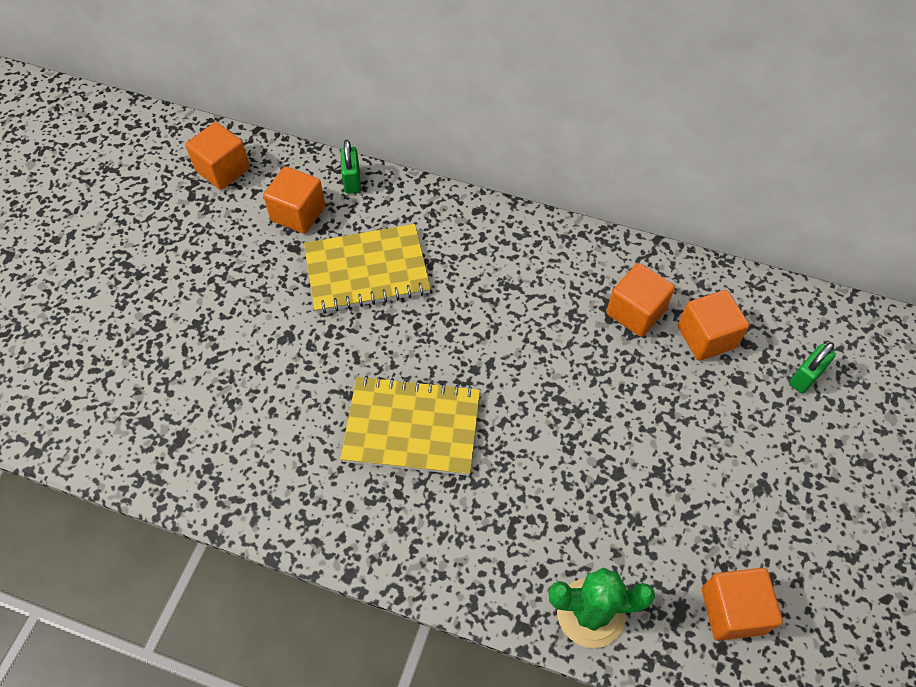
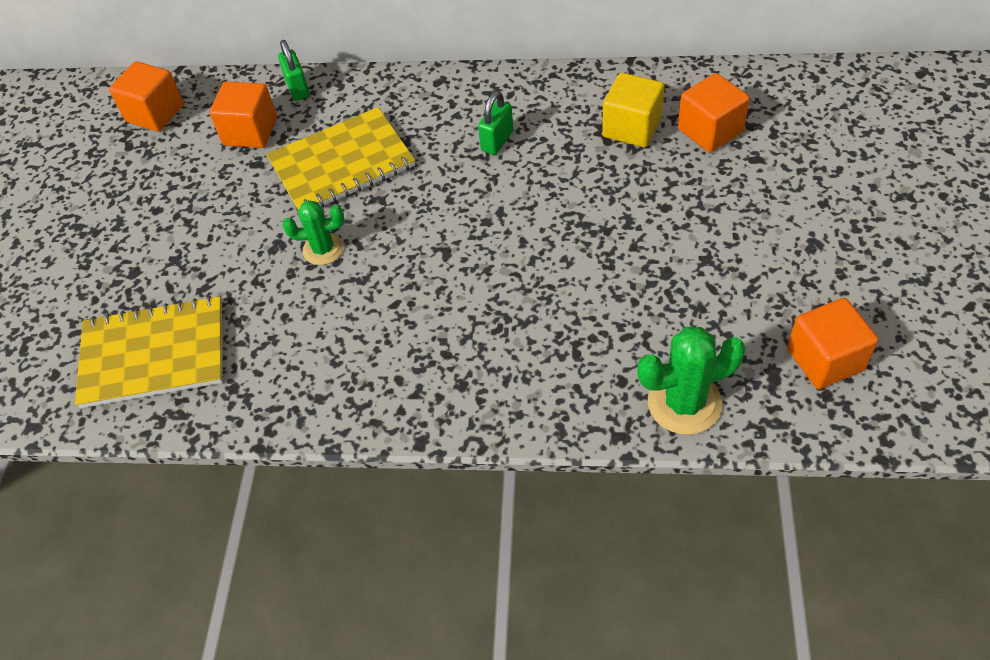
camera: 10 degrees left, 5 degrees down
(324, 353) = (323, 249): none -> green cactus
(412, 427) = (439, 290): yellow notebook -> yellow notebook (153, 354)
(635, 312) = (632, 128): orange cube -> yellow cube
(805, 377) = (820, 139): green padlock -> green padlock (497, 141)

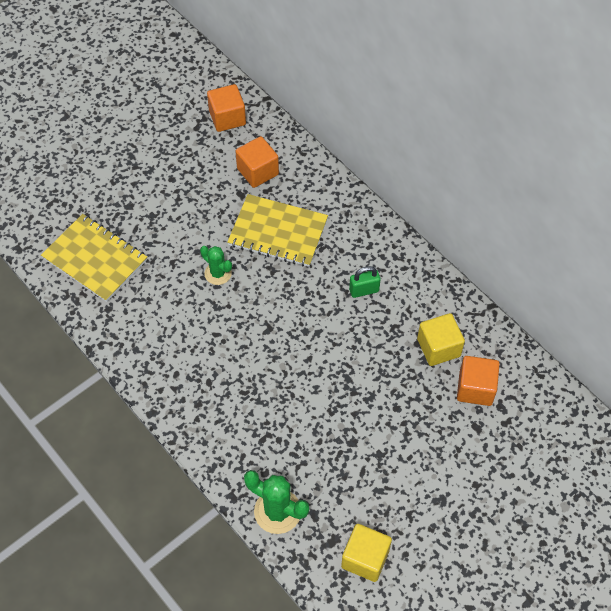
camera: 40 degrees right, 5 degrees up
(297, 88) = (307, 165): green padlock -> none
(825, 359) = (365, 558): orange cube -> yellow cube

